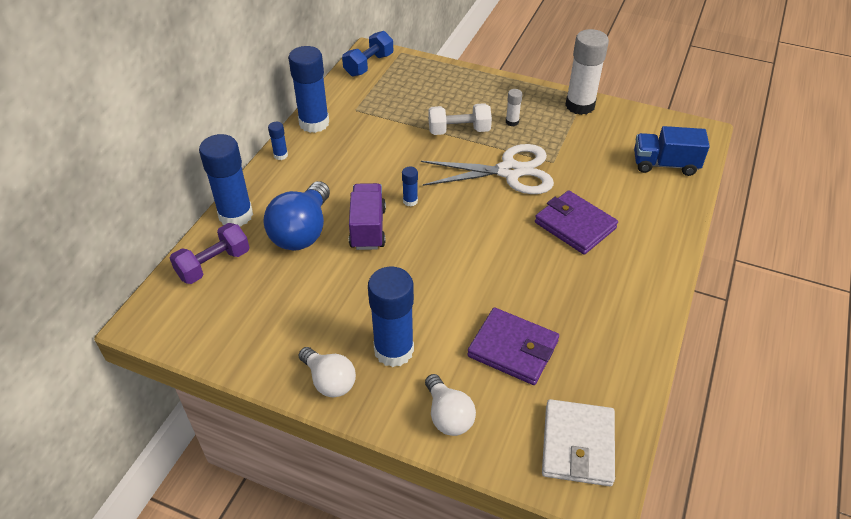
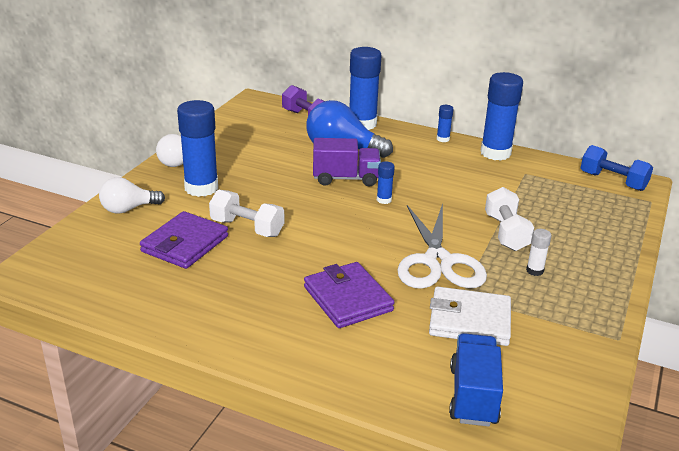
camera: 90 degrees right, 15 degrees down
(474, 300) = (247, 228): none -> white dumbbell
(575, 225) = (347, 299): purple wallet -> purple wallet turned 75 degrees counterclockwise
(578, 445) = (71, 268): white wallet -> white wallet (469, 320)
(580, 105) = (592, 331): white glue stick -> none

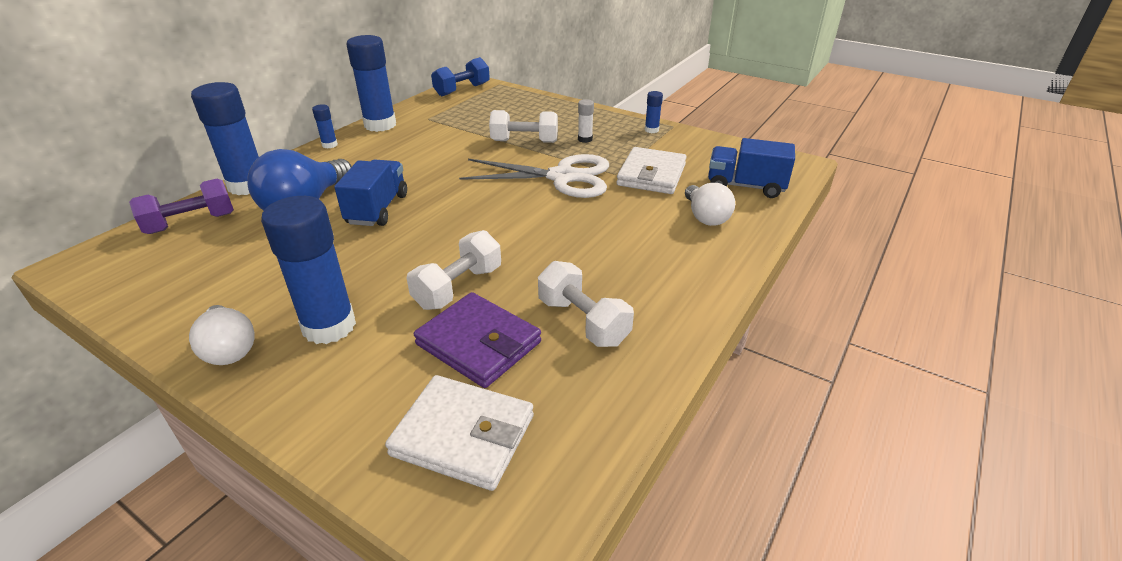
camera: 80 degrees left, 5 degrees up
(103, 249) = (463, 435): none -> white wallet
(128, 209) = (350, 409): white light bulb -> white light bulb (705, 217)
(210, 287) = (583, 321): none -> white dumbbell
(345, 178) = (377, 209): purple truck -> blue truck
(347, 299) = (616, 229): purple wallet -> none
(384, 200) = (438, 191): blue glue stick -> blue glue stick (651, 130)

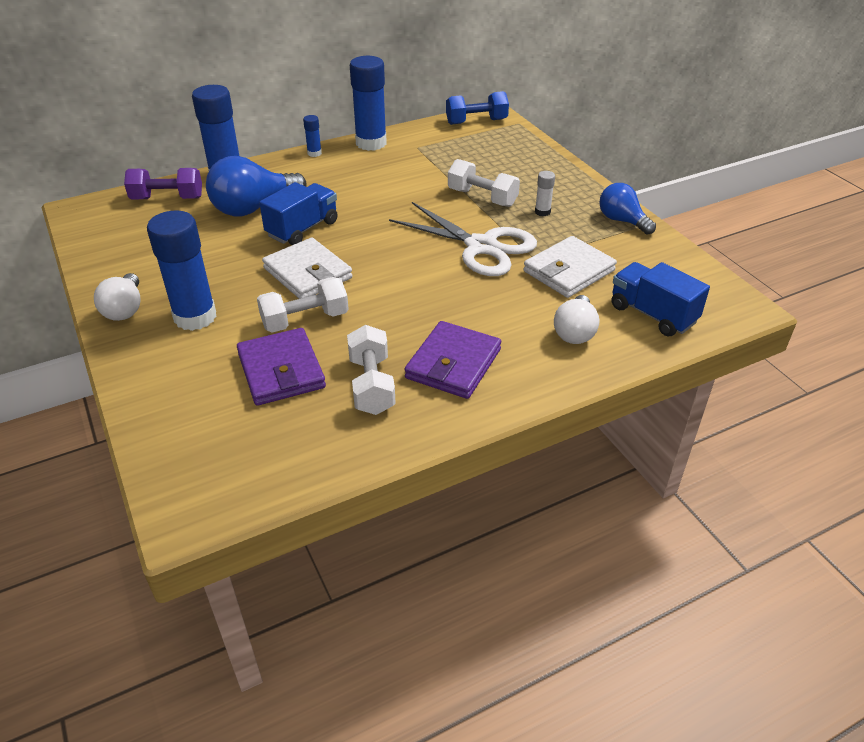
camera: 30 degrees right, 5 degrees up
(463, 435) = (216, 431): white wallet -> white wallet (308, 273)
(637, 276) = (453, 364): none -> purple wallet
(651, 130) = (622, 221): blue glue stick -> blue light bulb

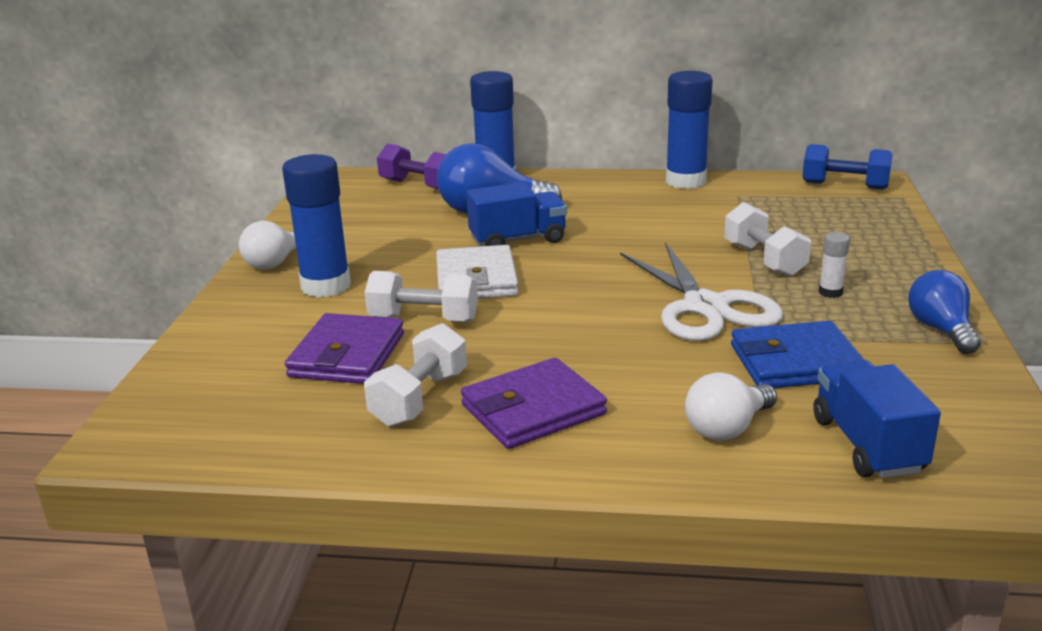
camera: 35 degrees right, 15 degrees down
(314, 153) = (610, 178): blue glue stick -> none
(569, 271) = (795, 362): white wallet -> blue wallet

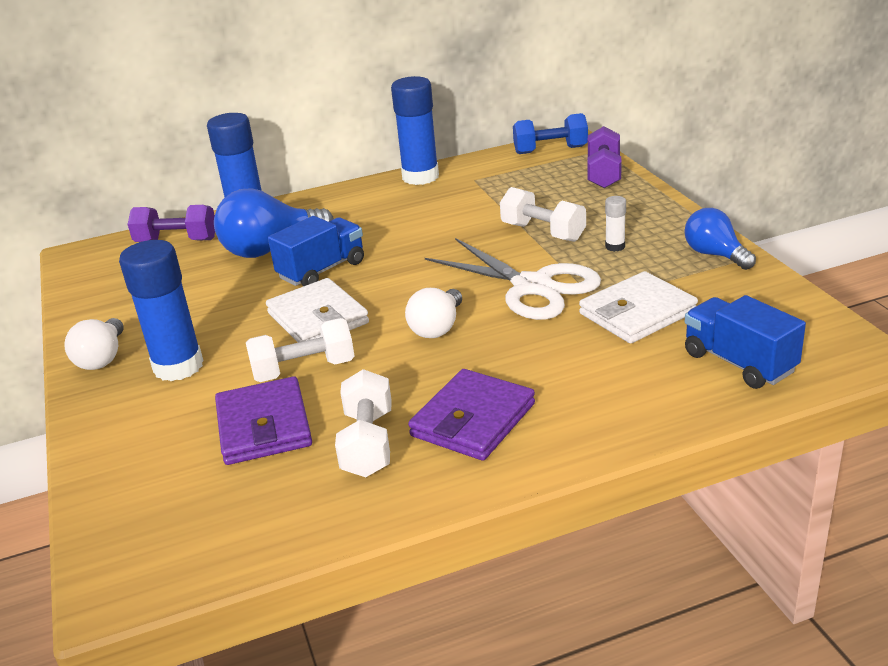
camera: 25 degrees left, 5 degrees up
(727, 428) = (634, 383): white light bulb -> white light bulb (437, 328)
(795, 362) = (637, 313): blue wallet -> white wallet
(883, 220) = (603, 174): none -> purple dumbbell

